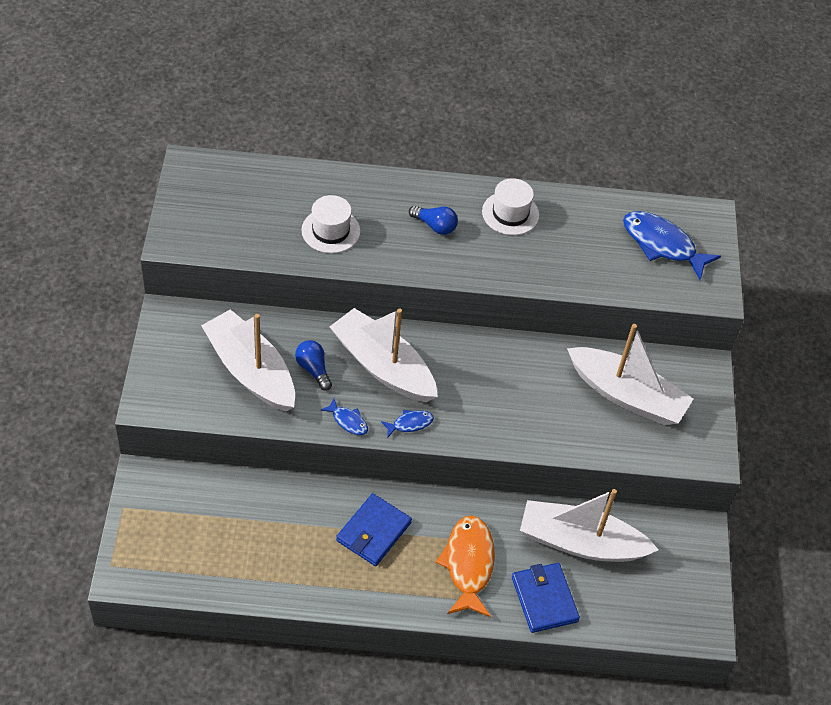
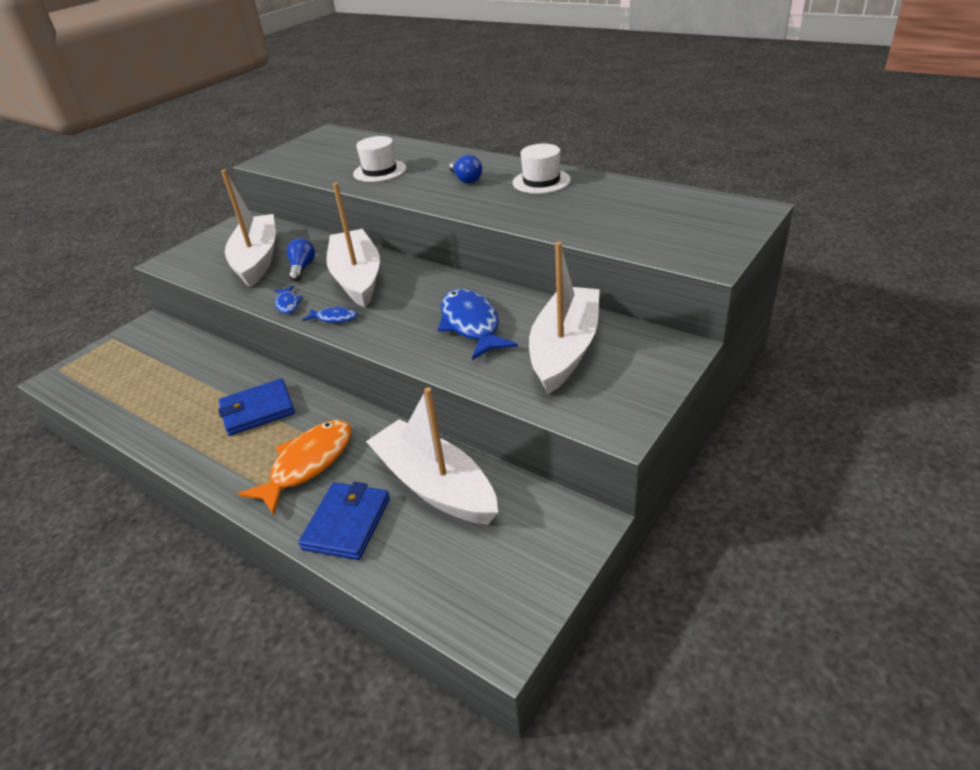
camera: 40 degrees right, 15 degrees down
(627, 395) = (565, 349): white boat -> white boat turned 135 degrees counterclockwise
(662, 245) = (678, 219): blue fish -> blue fish (471, 325)

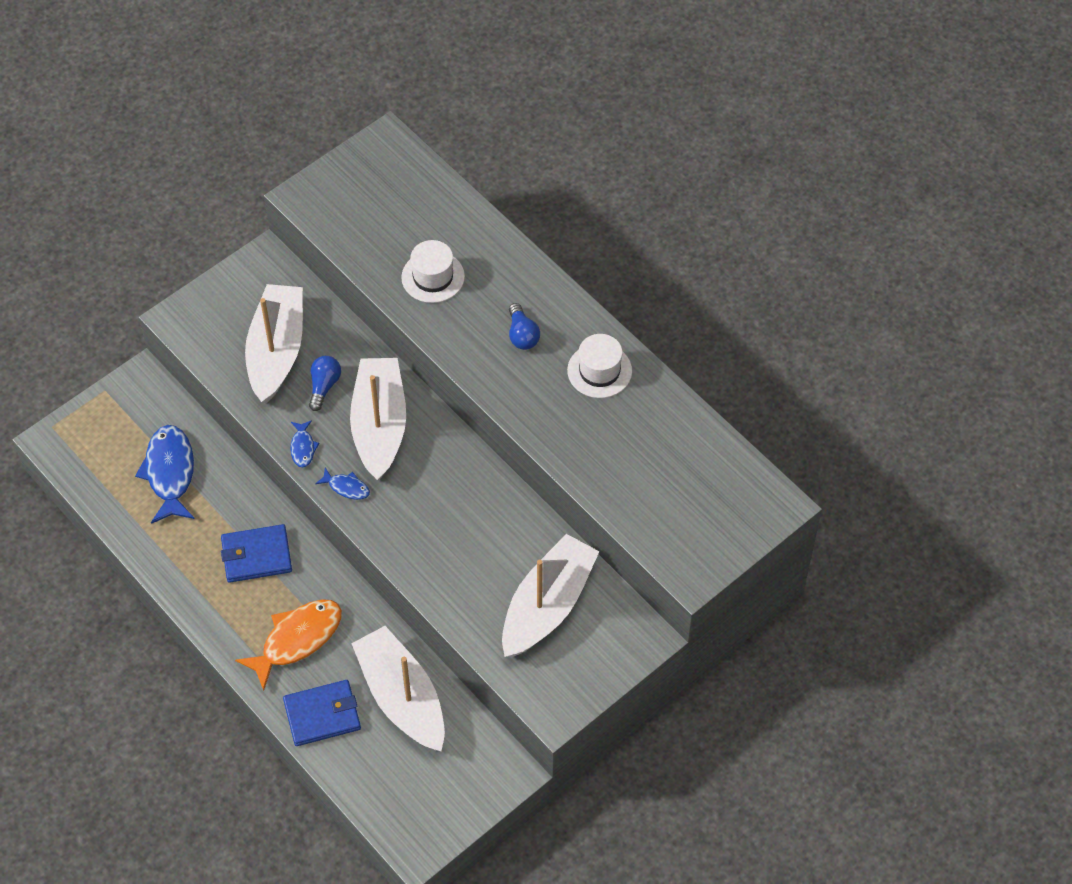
camera: 10 degrees right, 20 degrees up
(347, 523) = (322, 715): blue wallet -> blue wallet turned 45 degrees clockwise
(471, 325) = (474, 542): blue fish -> blue fish (170, 473)

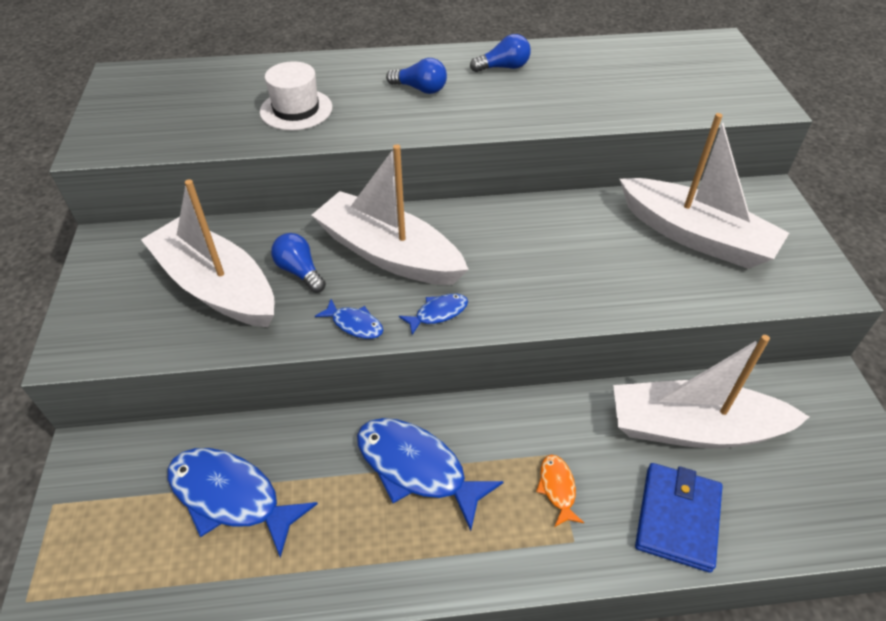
camera: 55 degrees left, 10 degrees down
(256, 555) = (416, 468): blue wallet -> blue fish
(297, 639) = (557, 488): orange fish -> orange fish, size x0.48
(547, 605) = (695, 236): white boat -> white boat turned 150 degrees clockwise
(599, 371) = (503, 67): white hat -> blue light bulb

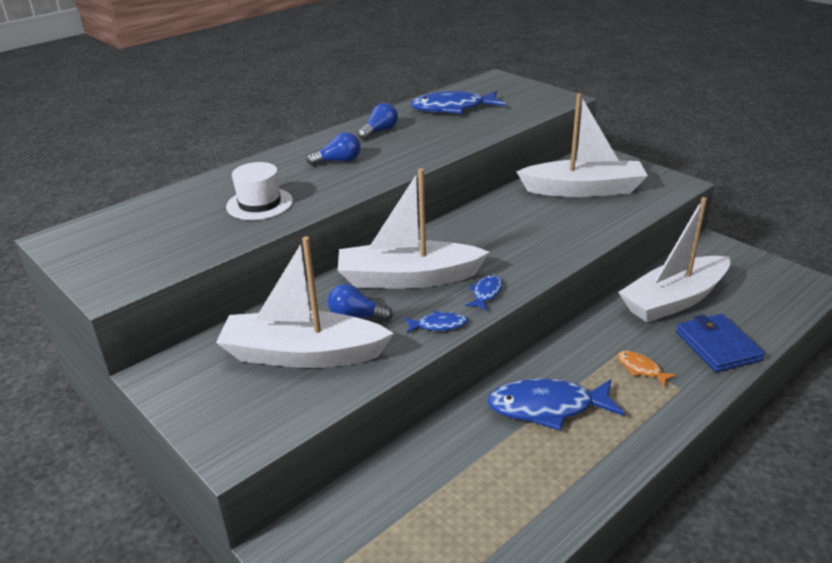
camera: 35 degrees left, 15 degrees down
(231, 497) = (442, 499): blue fish -> blue fish (453, 108)

